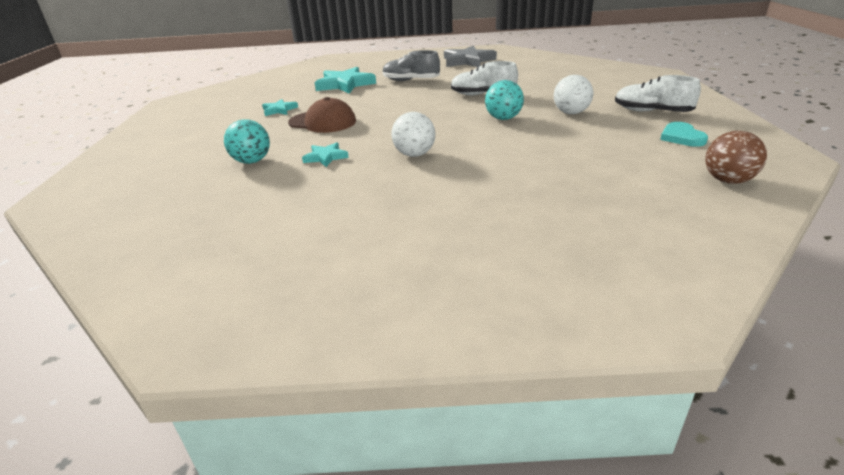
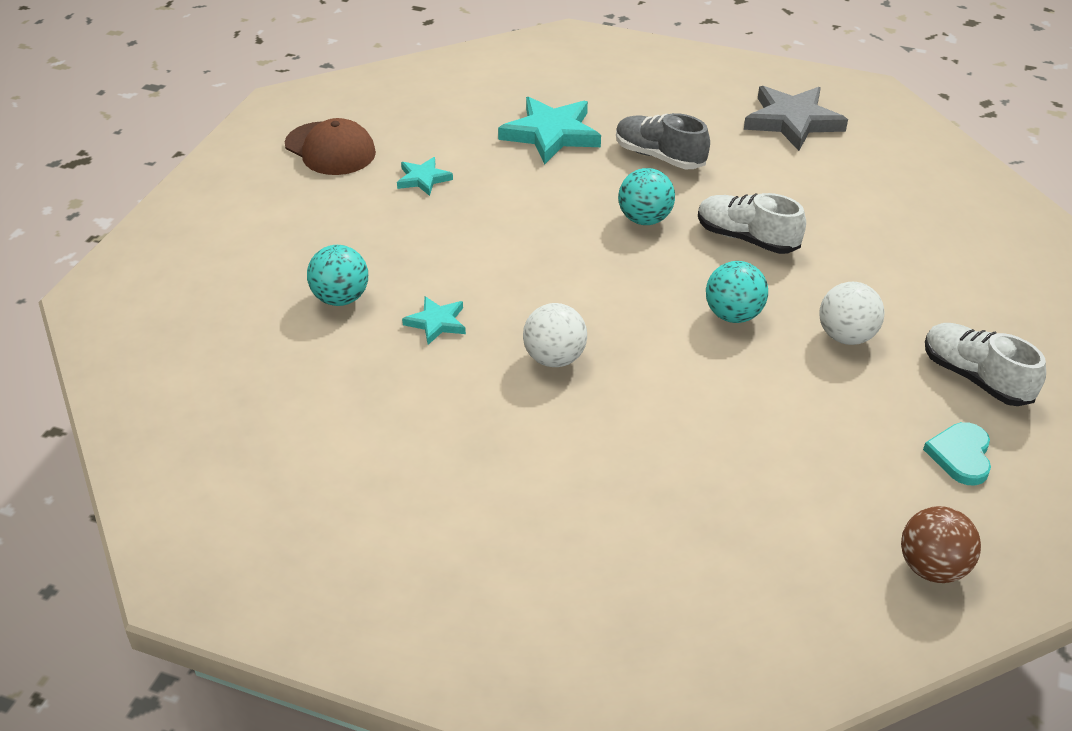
camera: 20 degrees right, 10 degrees up
(322, 122) = (470, 233): brown cap -> brown cap (330, 149)
(422, 99) = (644, 219): none -> turquoise ball

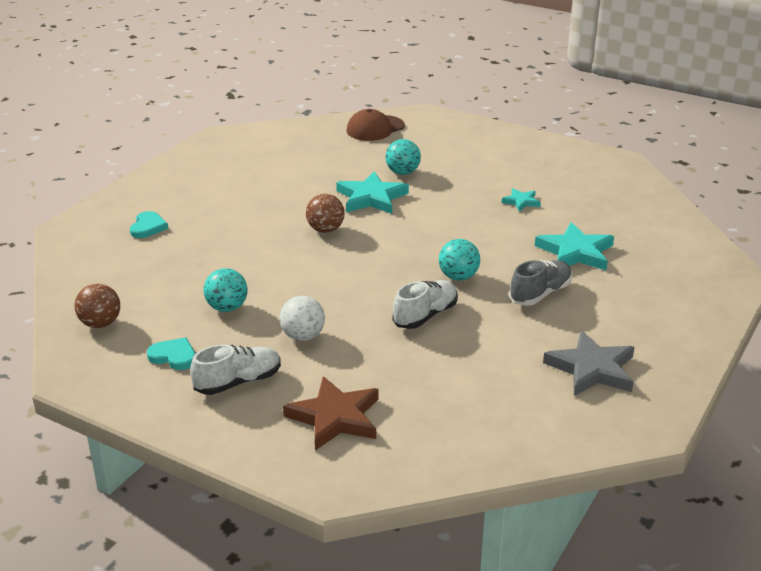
camera: 100 degrees right, 10 degrees down
(330, 149) = (560, 174): brown cap -> brown cap (375, 128)
(437, 322) = (371, 198): turquoise star -> turquoise star, size x1.89
(554, 358) = (325, 230): white ball -> brown ball
(609, 597) = (148, 227): none -> turquoise heart
(733, 315) = (342, 295): turquoise ball -> turquoise ball (227, 308)
(986, 285) = (335, 417): none -> brown star

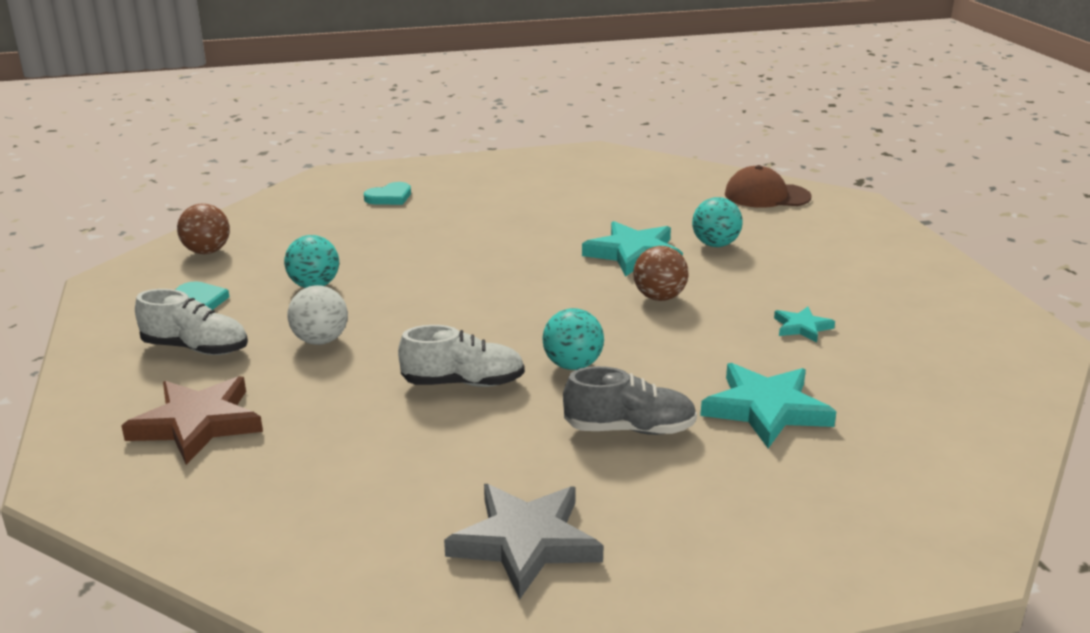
camera: 45 degrees right, 5 degrees down
(325, 230) = (530, 262): brown ball -> brown ball (659, 297)

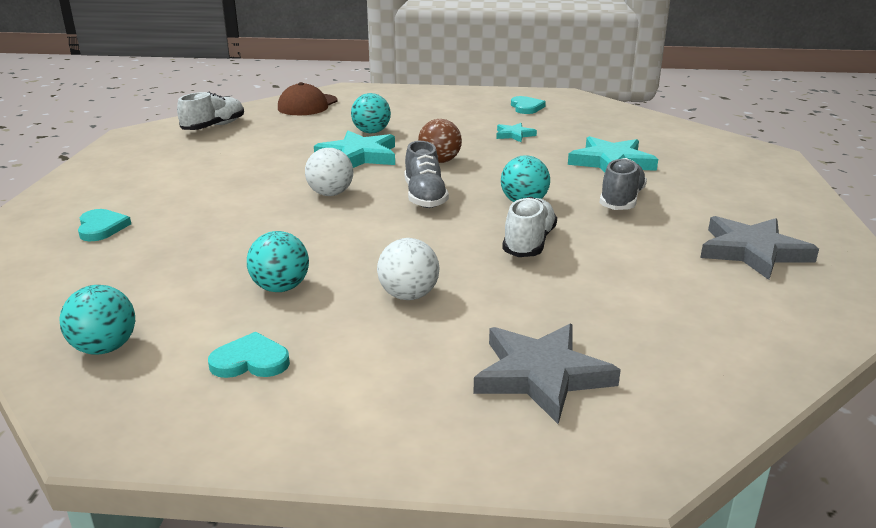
camera: 70 degrees left, 0 degrees up
(196, 348) = (372, 369): white shoe -> white shoe (214, 127)
(197, 424) = (541, 375): brown star -> grey star
(207, 251) = (105, 348): brown ball -> turquoise ball
(520, 262) = (330, 194): none -> white ball
(547, 308) = (425, 197): none -> grey shoe
(932, 319) = (526, 107): none -> turquoise heart

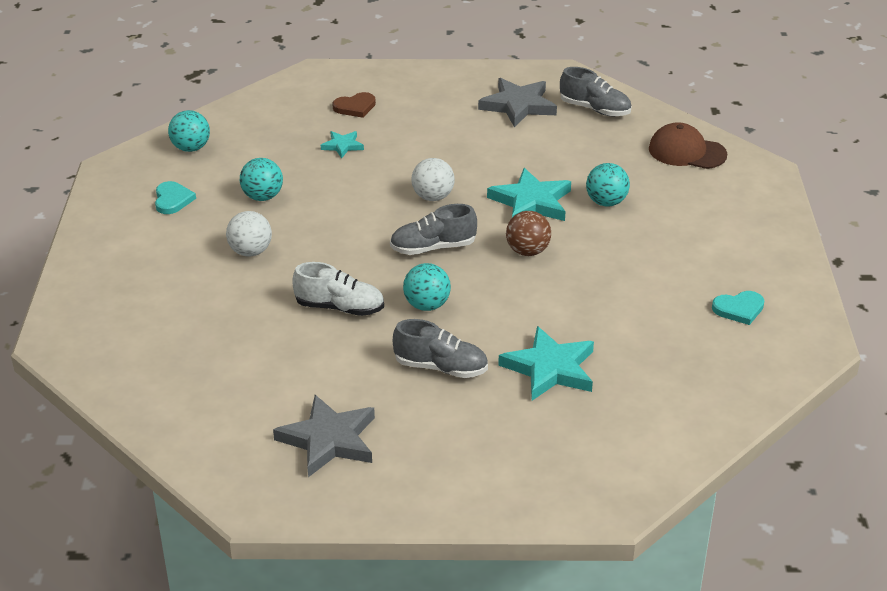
camera: 85 degrees right, 10 degrees up
(101, 228) = (355, 107): turquoise heart -> brown heart
(214, 127) = (595, 109): white shoe -> grey shoe
(514, 135) = (625, 299): turquoise star -> turquoise star (342, 146)
(541, 375) = (146, 311): grey star -> grey star (518, 106)

